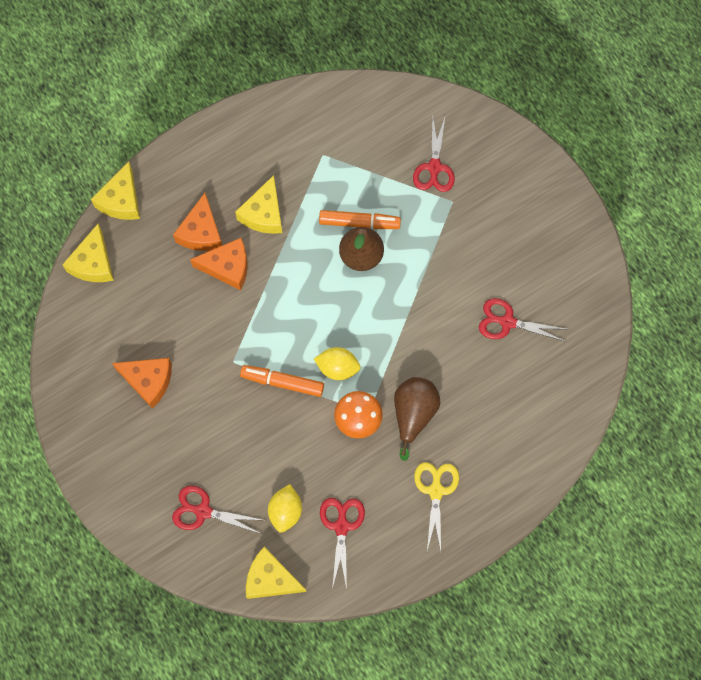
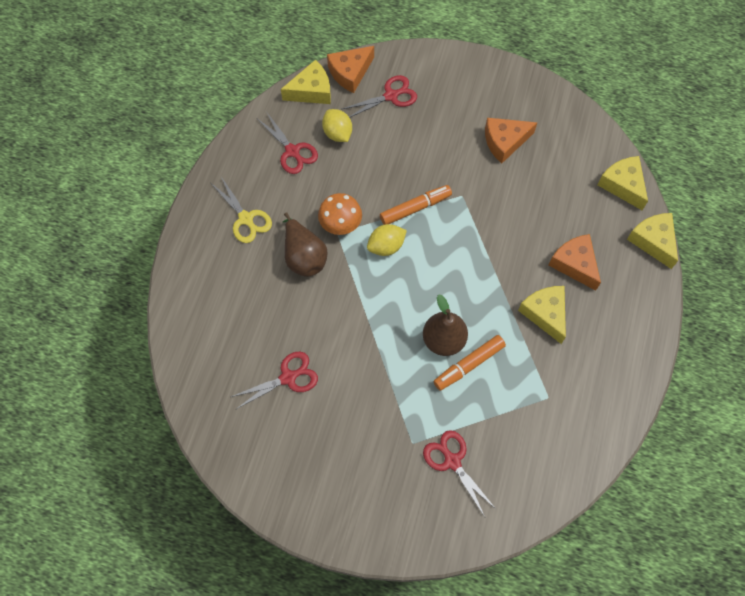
camera: 140 degrees right, 5 degrees down
(227, 267) = (530, 254): orange cheese -> orange cheese (350, 73)

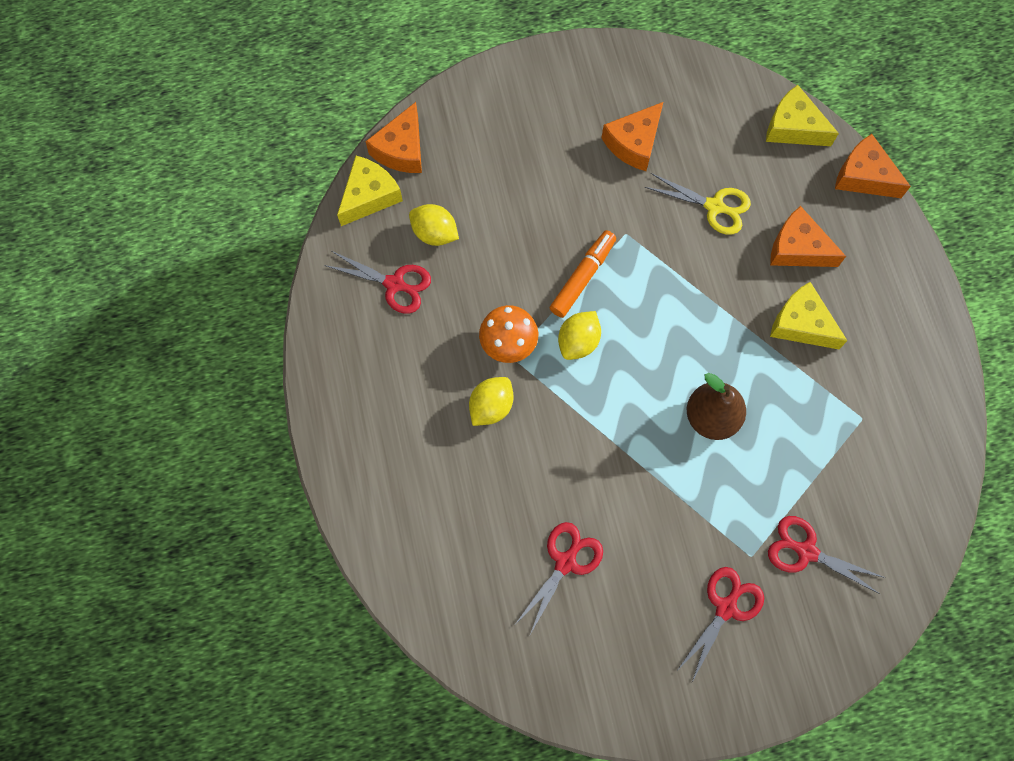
camera: 30 degrees left, 5 degrees up
(246, 219) = (392, 398): yellow scissors -> yellow scissors (714, 206)
(304, 256) = (491, 406): brown pear -> yellow lemon
(391, 96) = (468, 154): red scissors -> red scissors (726, 608)
(468, 365) = (756, 430): orange marker -> none
(653, 241) = (863, 176): yellow cheese -> orange cheese

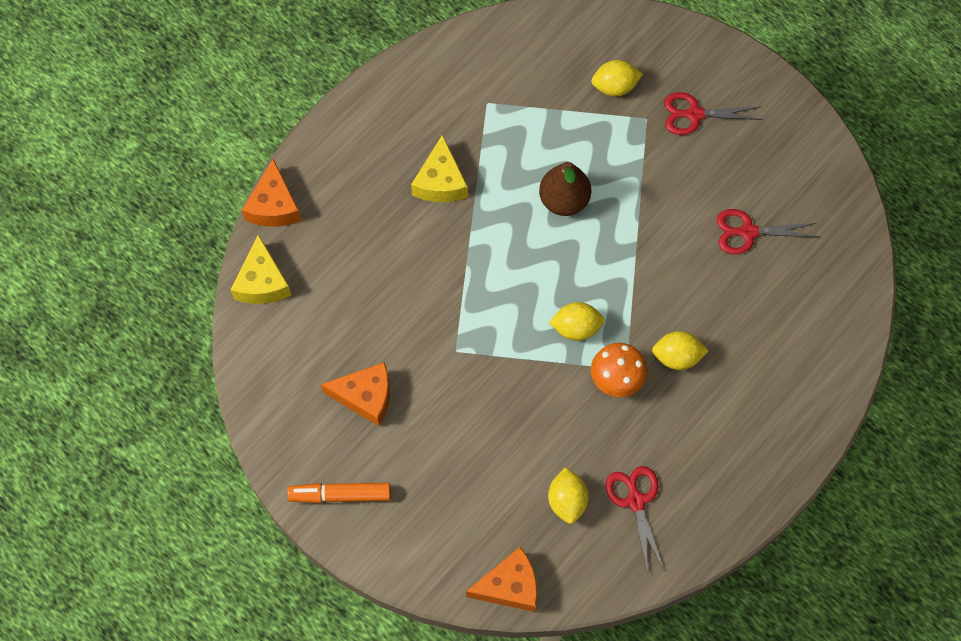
camera: 125 degrees left, 5 degrees down
(369, 196) = (573, 581): yellow cheese -> none
(582, 277) = (519, 359): orange marker -> orange marker (340, 495)
(714, 206) = (382, 299): yellow scissors -> none
(797, 248) = (376, 218): orange cheese -> none
(806, 551) = (615, 87): red scissors -> yellow lemon

